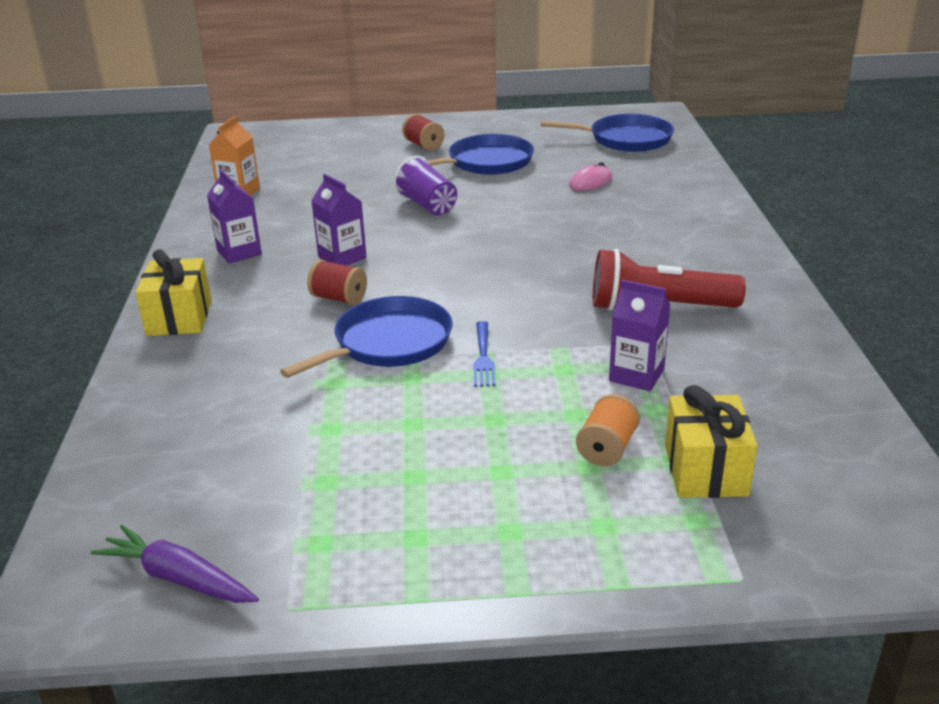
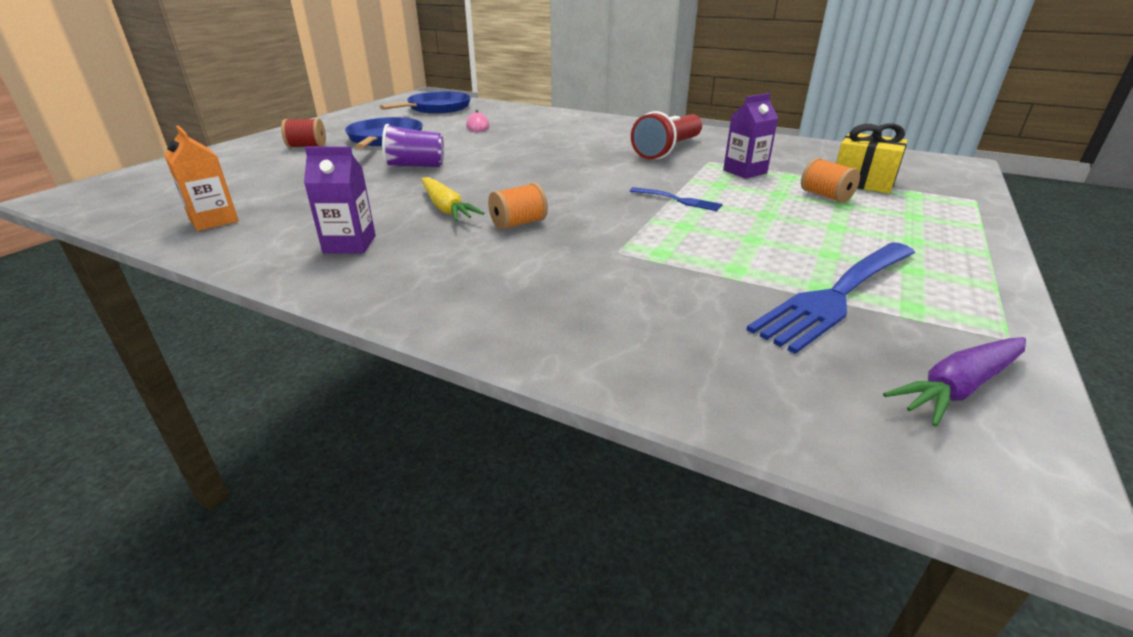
camera: 60 degrees left, 0 degrees up
(179, 317) = (438, 299): yellow gift -> none
(315, 494) = (837, 294): none -> blue fork
(339, 298) = (518, 223): red spool -> orange spool
(342, 257) = (446, 208): purple carton -> yellow carrot
(388, 343) = (620, 222): blue pan -> none

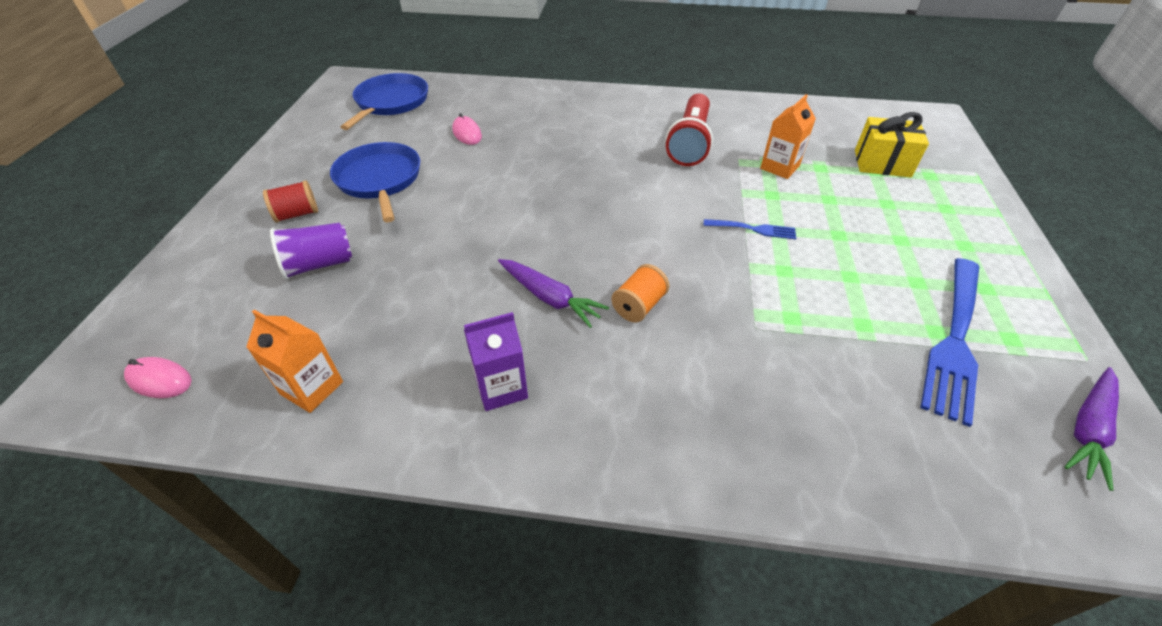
camera: 20 degrees left, 15 degrees up
(124, 200) = (159, 380): none -> pink mouse
(415, 166) = (458, 228): purple cup -> purple cup (319, 265)
(446, 208) = (550, 298): yellow carrot -> purple carrot
(745, 171) = (779, 167): purple carton -> orange carton
(825, 196) = (866, 193): orange spool -> none

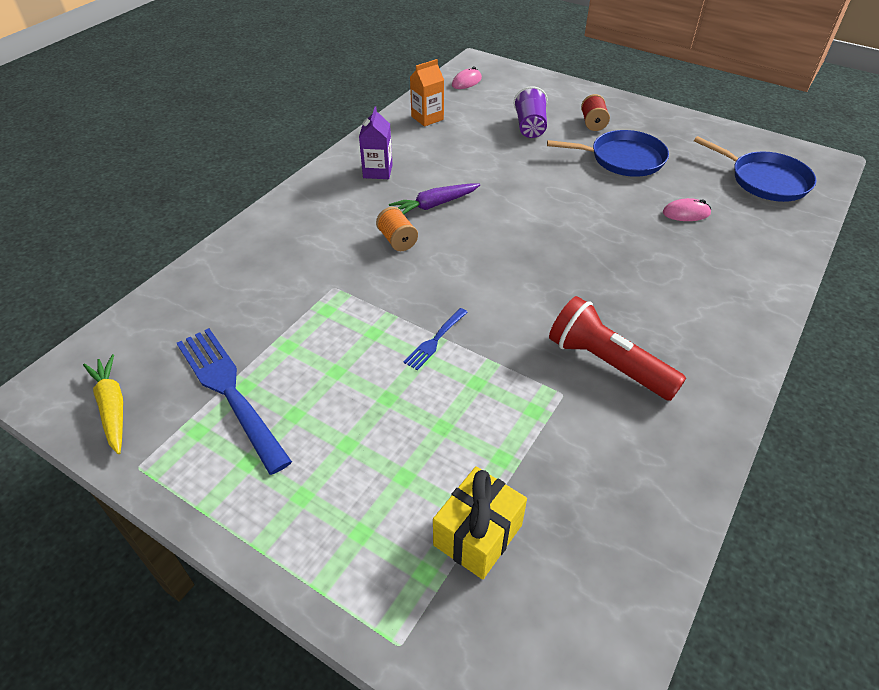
camera: 115 degrees right, 0 degrees up
(779, 167) = (521, 418): orange carton -> none
(1088, 430) = (112, 407): purple carrot -> yellow carrot

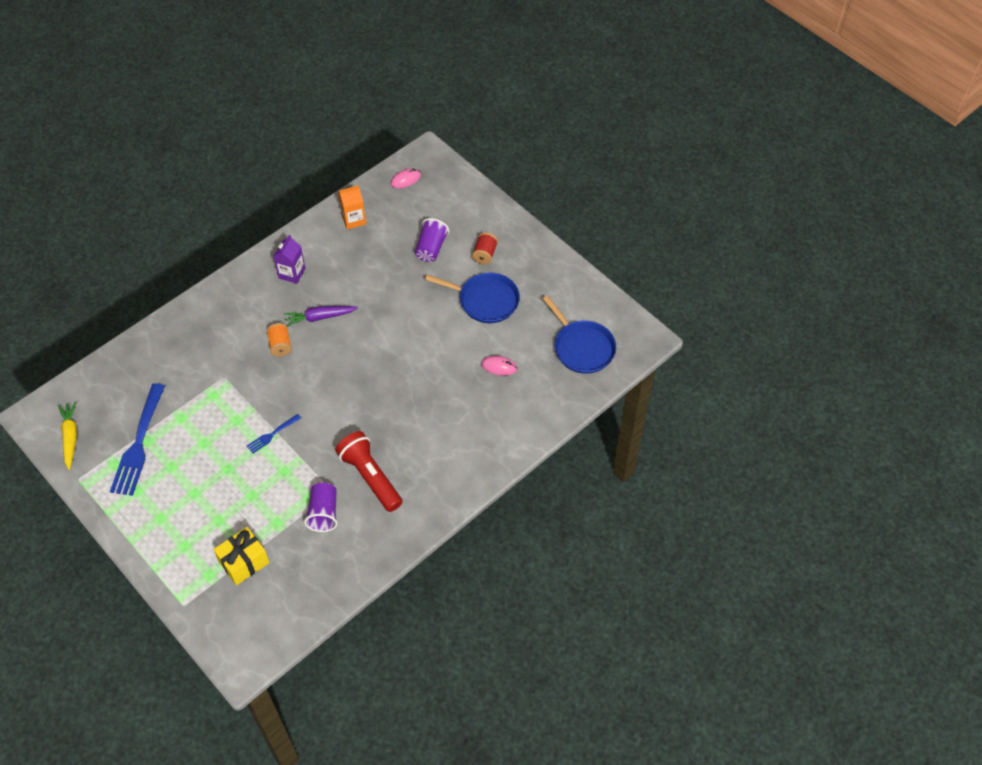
camera: 15 degrees right, 10 degrees up
(230, 392) = (138, 443): blue fork -> blue fork turned 150 degrees counterclockwise
(568, 427) = (323, 513): none -> purple cup

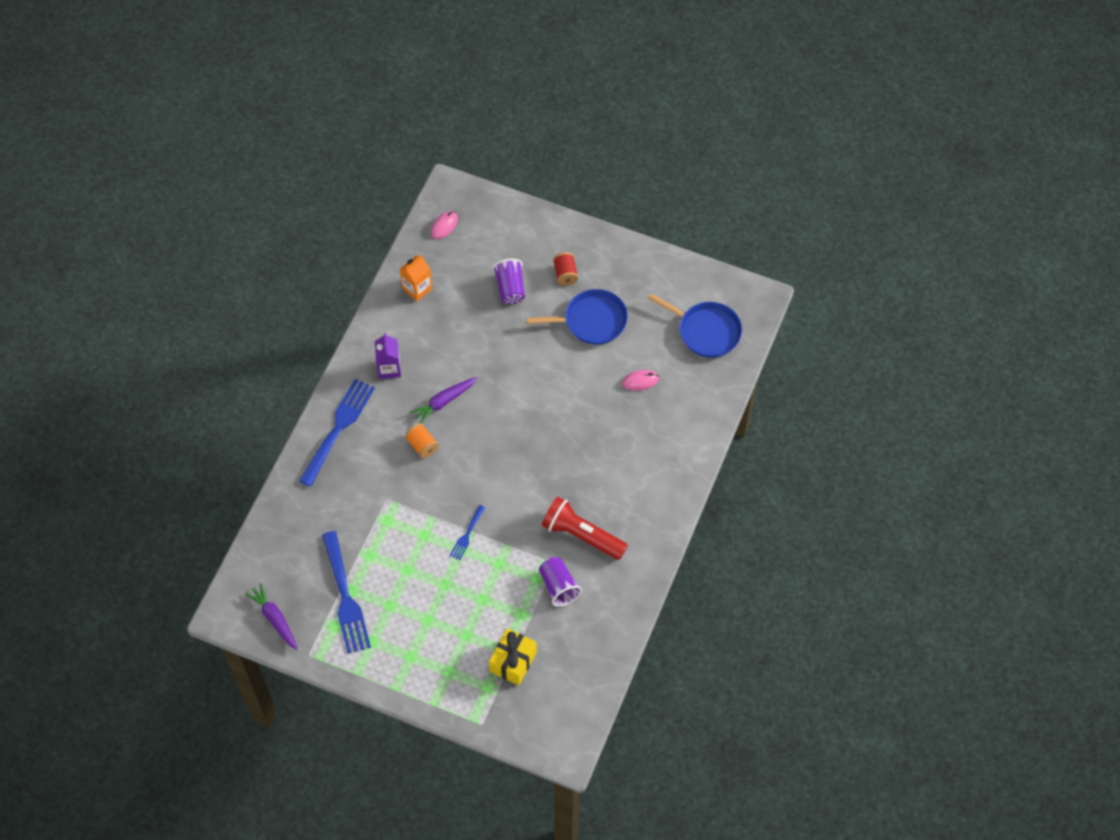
camera: 25 degrees left, 5 degrees up
(70, 437) = (274, 619): yellow carrot -> purple carrot
(220, 305) = (338, 429): none -> blue fork

